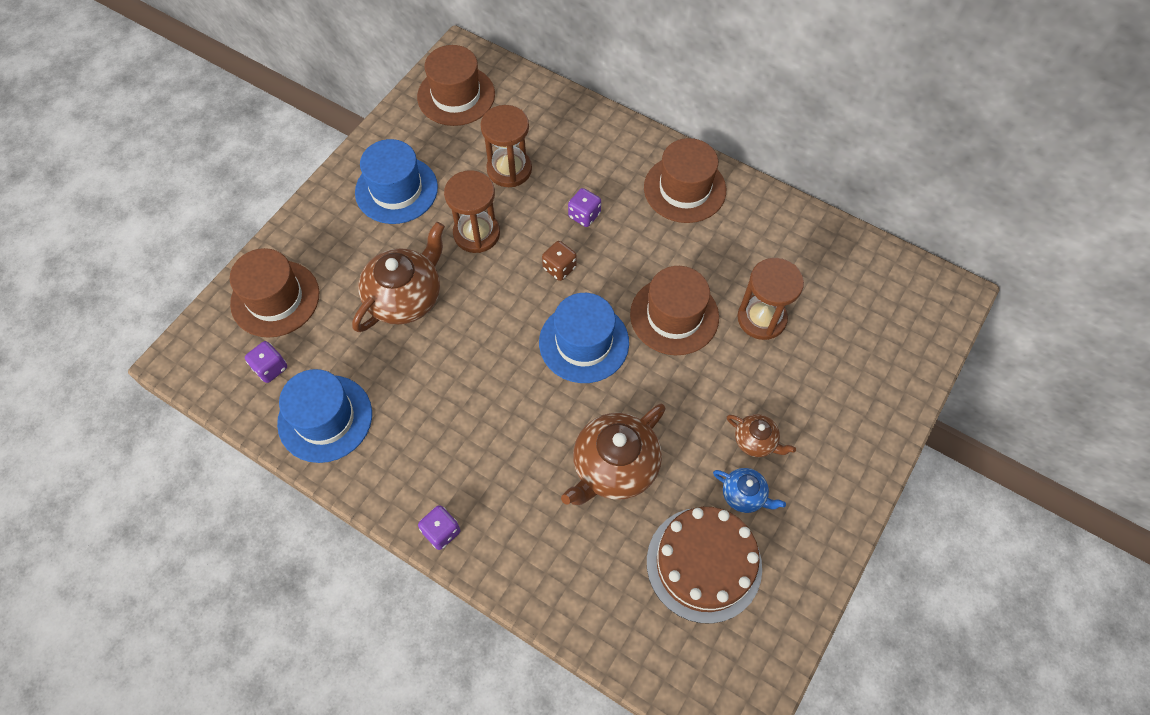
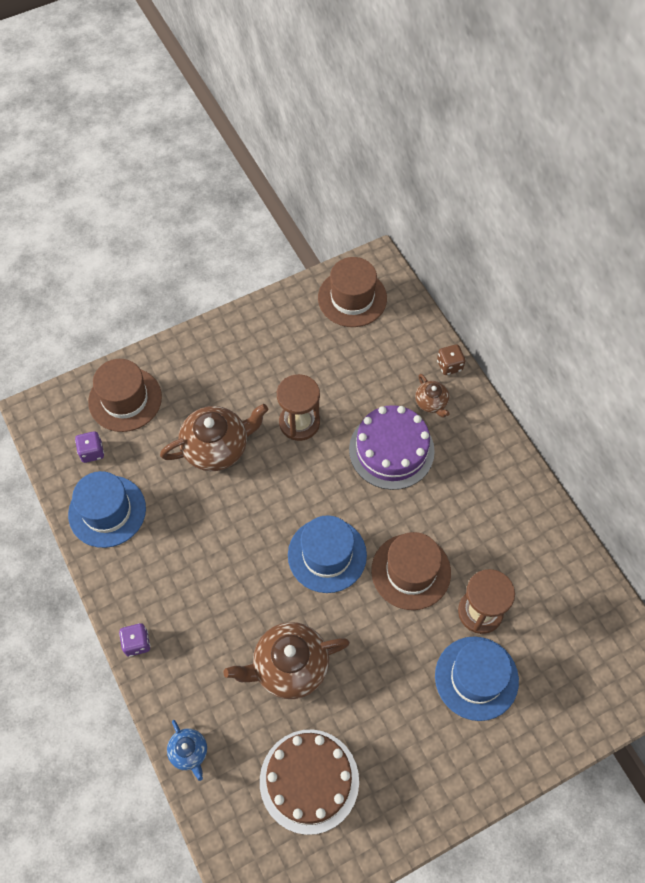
camera: 30 degrees right, 0 degrees up
(396, 190) = (260, 356): blue hat -> blue hat (476, 678)
(509, 169) = (356, 381): brown hourglass -> none
(559, 268) = (345, 484): brown dice -> brown dice (449, 365)
(584, 215) = (391, 450): purple dice -> purple cake
(684, 189) = (487, 469): brown hat -> none
(744, 495) = (374, 746): blue teapot -> blue teapot (189, 752)
(756, 441) = (410, 709): brown teapot -> brown teapot (431, 402)

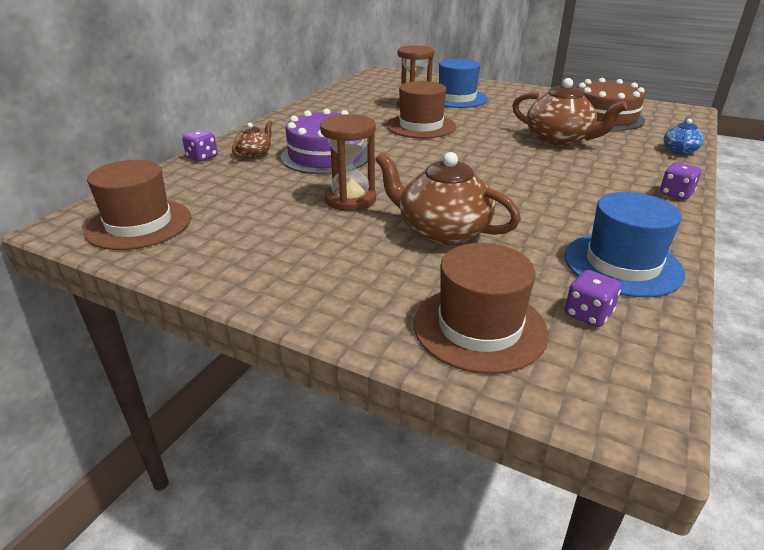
camera: 125 degrees left, 30 degrees down
(327, 555) = (458, 152): blue hat -> none
(449, 365) = (202, 157): brown dice -> purple dice

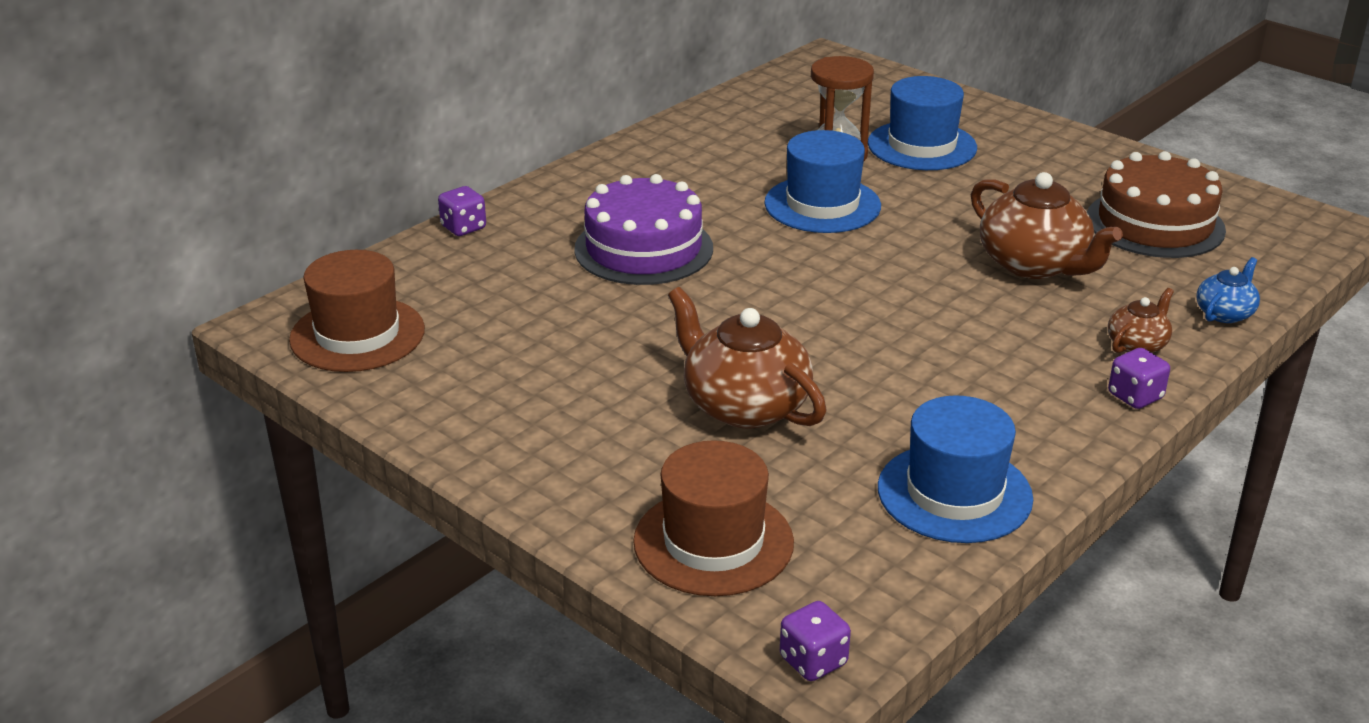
camera: 15 degrees right, 0 degrees up
(254, 154) = (540, 231): brown teapot -> brown teapot (1137, 344)
(350, 199) = (644, 335): brown hourglass -> none
(421, 126) = (822, 205): brown hat -> blue hat
(587, 314) = (854, 550): purple dice -> purple dice (813, 661)

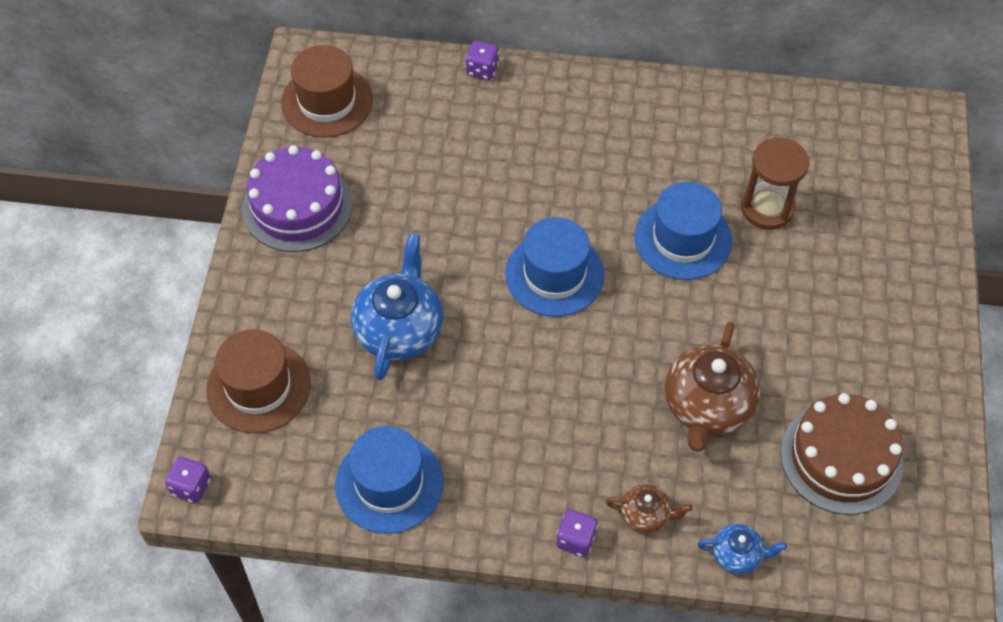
camera: 55 degrees right, 25 degrees up
(643, 249) = (536, 175): purple cake -> purple cake (297, 206)
(744, 405) = (399, 329): brown teapot -> blue teapot
(922, 146) = (831, 252): blue hat -> blue hat (554, 274)

